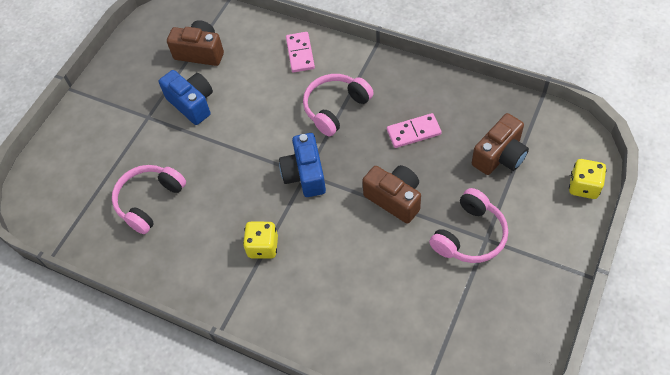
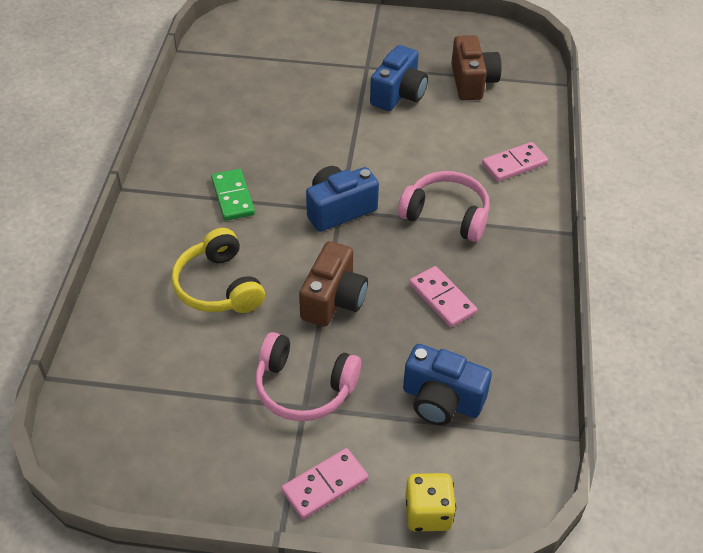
camera: 65 degrees right, 10 degrees down
(149, 201) = (262, 97): pink headphones -> none
(263, 246) = (232, 197): yellow dice -> green domino
(357, 274) = (219, 286): none -> yellow headphones
(500, 156) = (441, 400): brown camera -> blue camera
(552, 240) = (325, 485): none -> pink domino

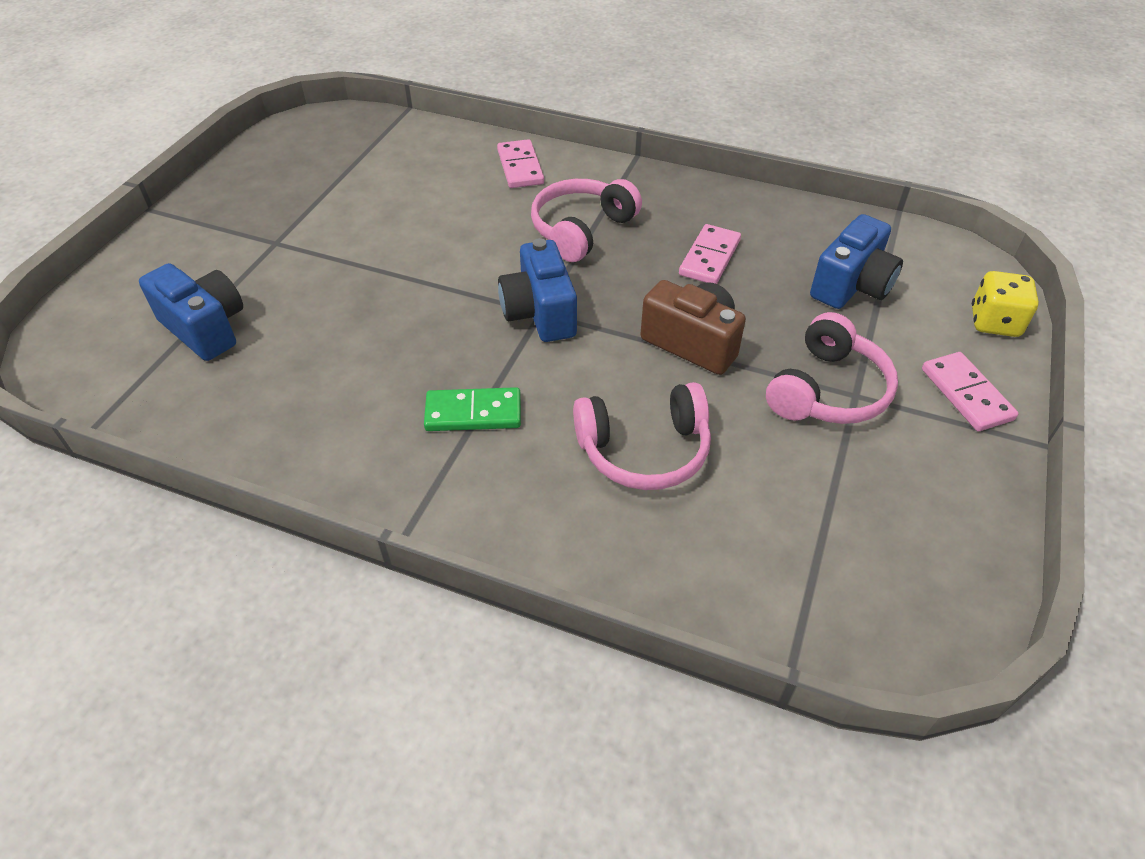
camera: 75 degrees left, 0 degrees up
(219, 286) = (644, 450): yellow headphones -> pink headphones
(398, 94) = (349, 225): blue camera -> blue camera (205, 328)
(442, 298) = (709, 257): pink domino -> pink domino turned 45 degrees counterclockwise
(472, 82) = (364, 166): brown camera -> none

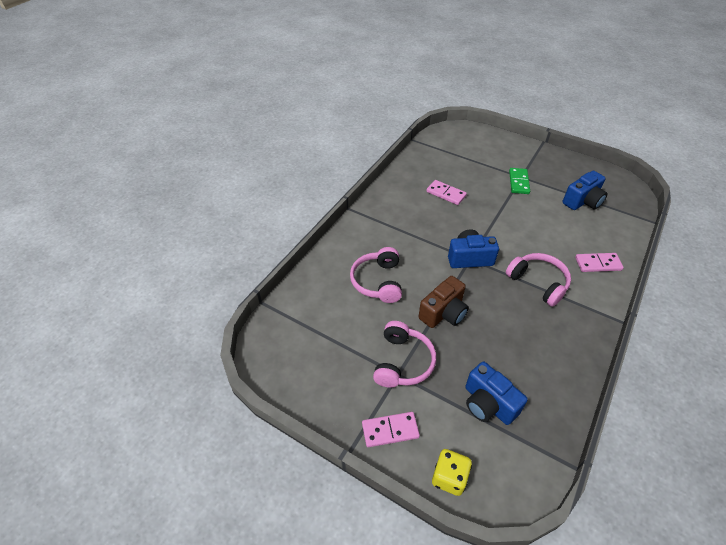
camera: 100 degrees right, 0 degrees up
(205, 328) = (465, 161): blue camera -> blue camera (583, 201)
(473, 413) = (408, 231): green domino -> green domino (518, 182)
(709, 257) = (515, 336): pink domino -> pink domino (446, 194)
(827, 390) = (402, 362): pink headphones -> pink headphones turned 120 degrees counterclockwise

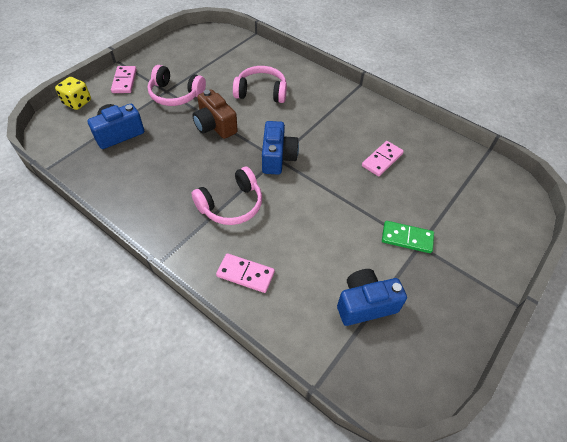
camera: 95 degrees right, 5 degrees up
(583, 201) = (365, 304): blue camera -> blue camera turned 105 degrees clockwise
(598, 264) = (245, 274): pink domino -> pink domino turned 75 degrees counterclockwise

